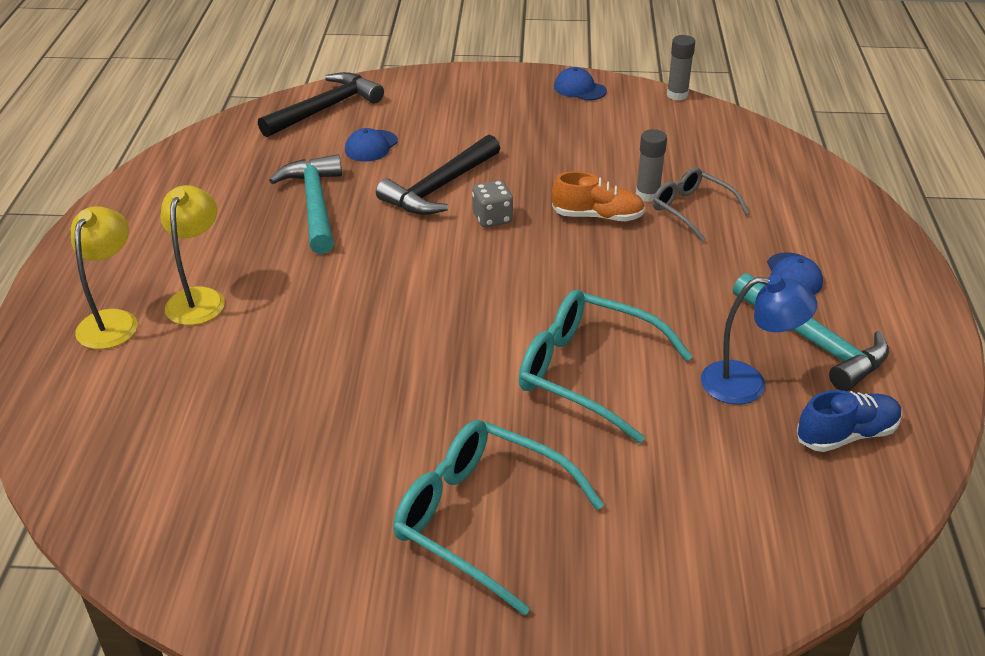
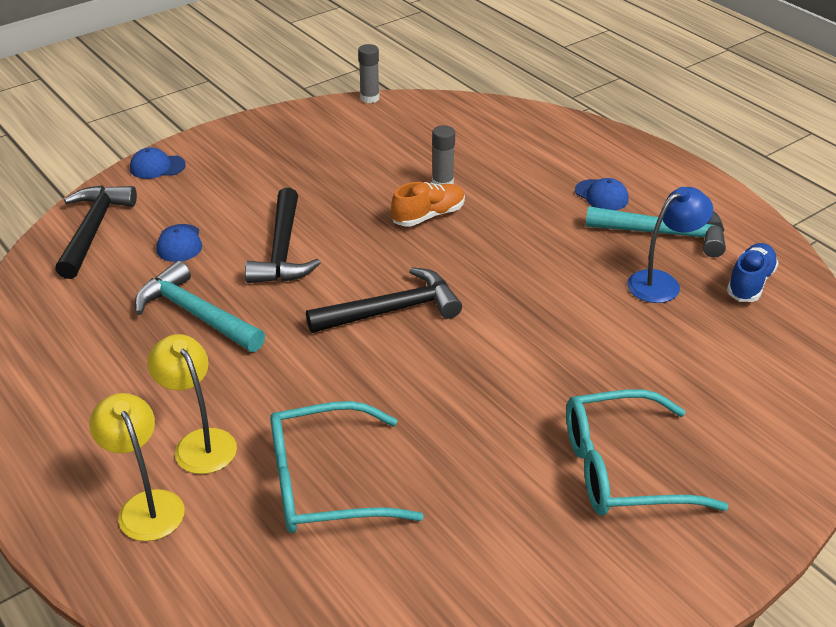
camera: 40 degrees left, 0 degrees up
(463, 277) = (392, 310): none -> black hammer
(492, 218) = (355, 254): grey dice -> none
(579, 89) = (291, 123): blue cap -> blue cap (157, 167)
(588, 373) = (562, 331): turquoise glasses -> turquoise glasses (325, 483)
(692, 210) = (485, 180): grey glasses -> none

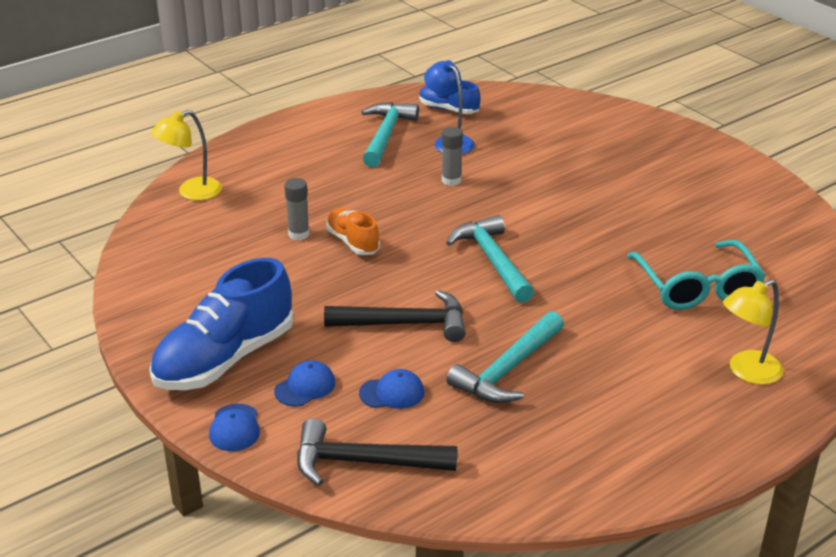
camera: 90 degrees left, 5 degrees down
(200, 442) = (672, 351): yellow lamp -> yellow lamp (191, 192)
(247, 156) = (225, 359): none -> blue shoe
(369, 98) = (117, 279): grey glue stick -> grey glue stick (451, 180)
(392, 310) = (492, 260): black hammer -> turquoise hammer
(601, 195) = (328, 157): blue cap -> blue cap (305, 387)
(622, 469) = (648, 171): turquoise glasses -> none

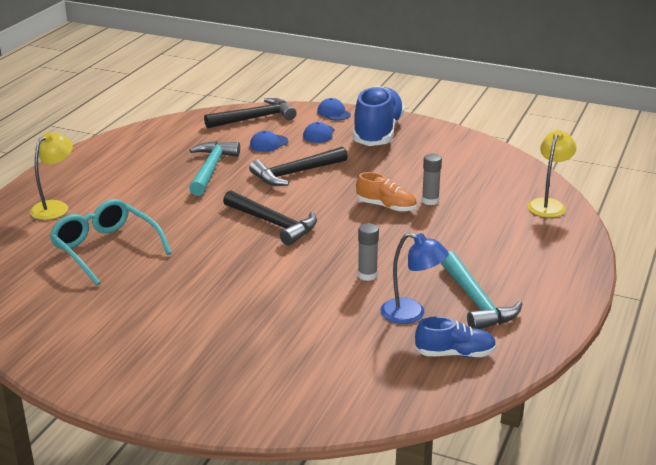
camera: 150 degrees right, 5 degrees down
(492, 260) = (273, 224): turquoise hammer -> black hammer

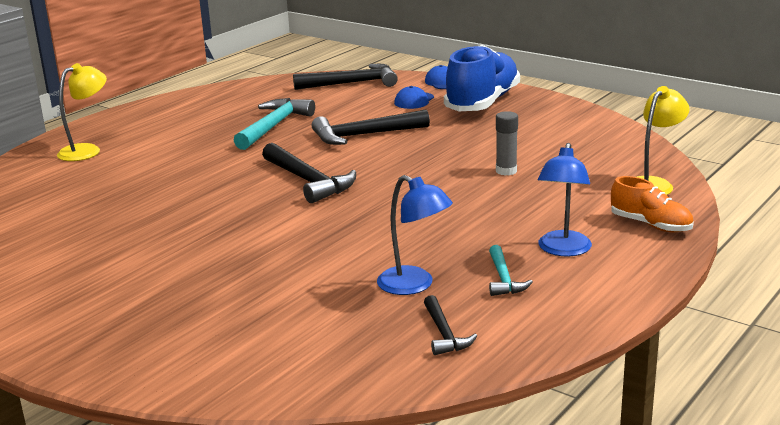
camera: 15 degrees right, 5 degrees down
(105, 249) = (110, 192): turquoise glasses -> none
(268, 143) = (352, 106): blue cap -> none
(367, 275) = (385, 240): grey glue stick -> none
(386, 207) = (449, 173): orange shoe -> orange shoe (651, 225)
(455, 354) = (444, 333): blue shoe -> black hammer
(476, 301) = (503, 279): turquoise hammer -> turquoise hammer, size x0.55
(508, 271) = (563, 250): none -> blue lamp

